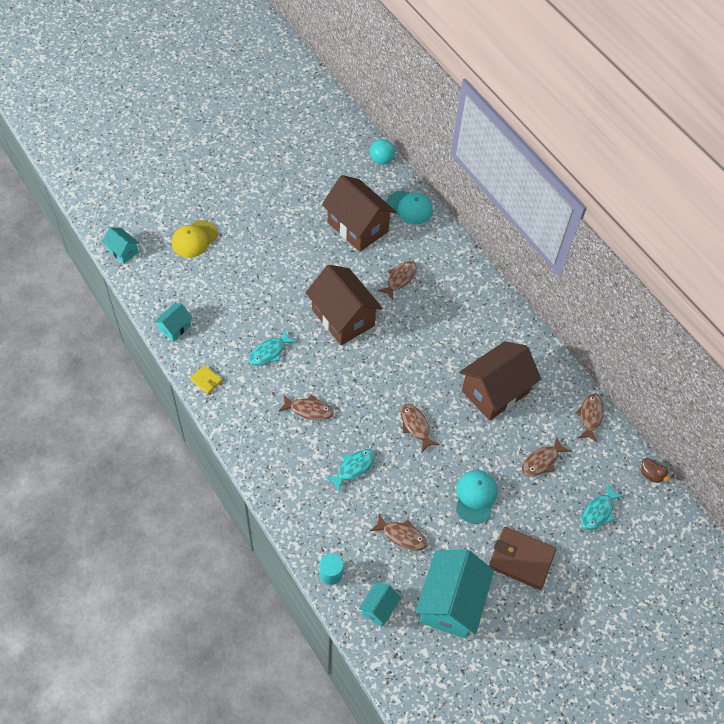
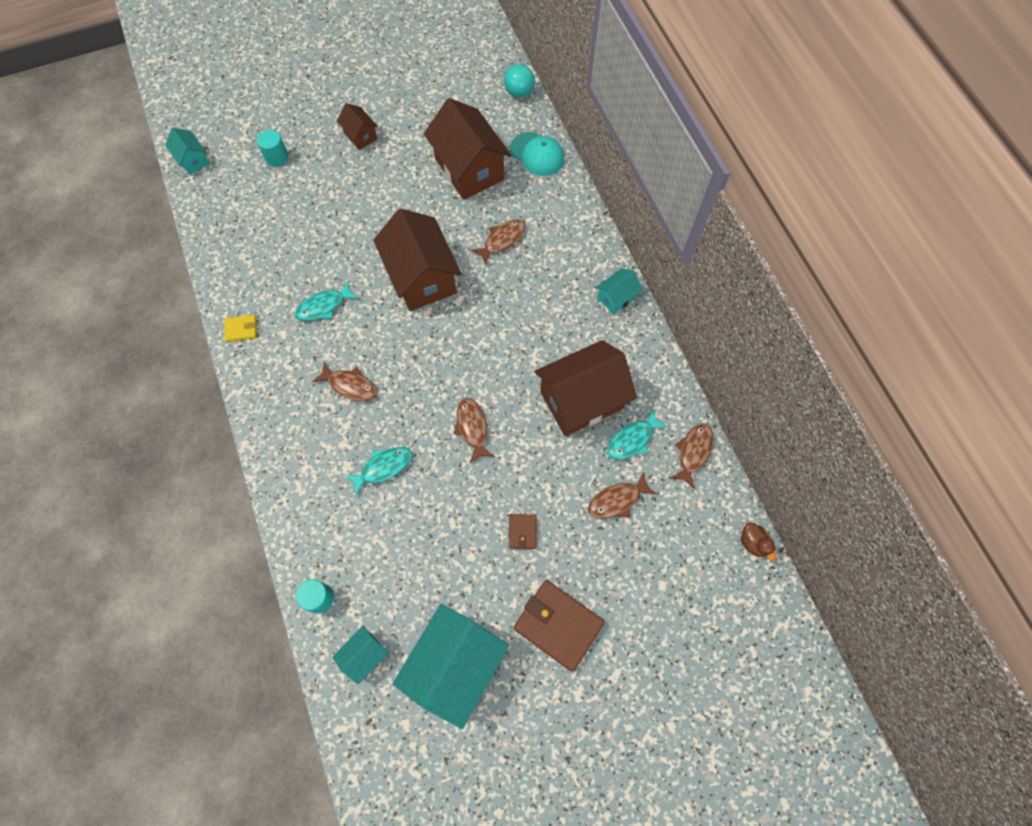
camera: 15 degrees right, 10 degrees up
(175, 328) = (224, 259): turquoise house -> turquoise house (616, 298)
(194, 239) = (276, 157): yellow cap -> turquoise cylinder
(206, 380) = (241, 329): yellow wallet -> yellow wallet turned 60 degrees counterclockwise
(260, 212) = (360, 136): none -> brown house
(402, 536) = (418, 565): brown fish -> none
(475, 497) = (522, 532): turquoise cap -> brown wallet
(598, 512) = (673, 580): turquoise fish -> turquoise fish (632, 440)

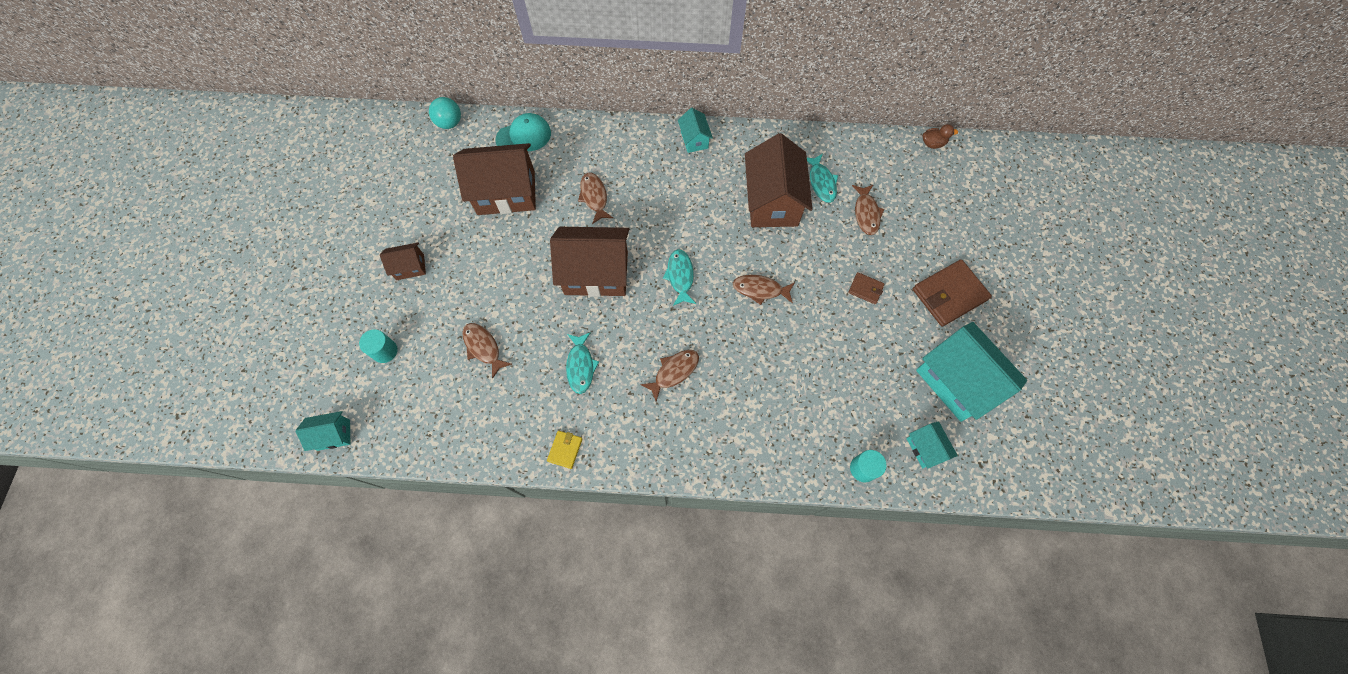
camera: 65 degrees left, 0 degrees up
(383, 468) = (765, 373): turquoise fish -> turquoise fish (680, 276)
(693, 452) = (849, 148): brown fish -> brown fish (483, 348)

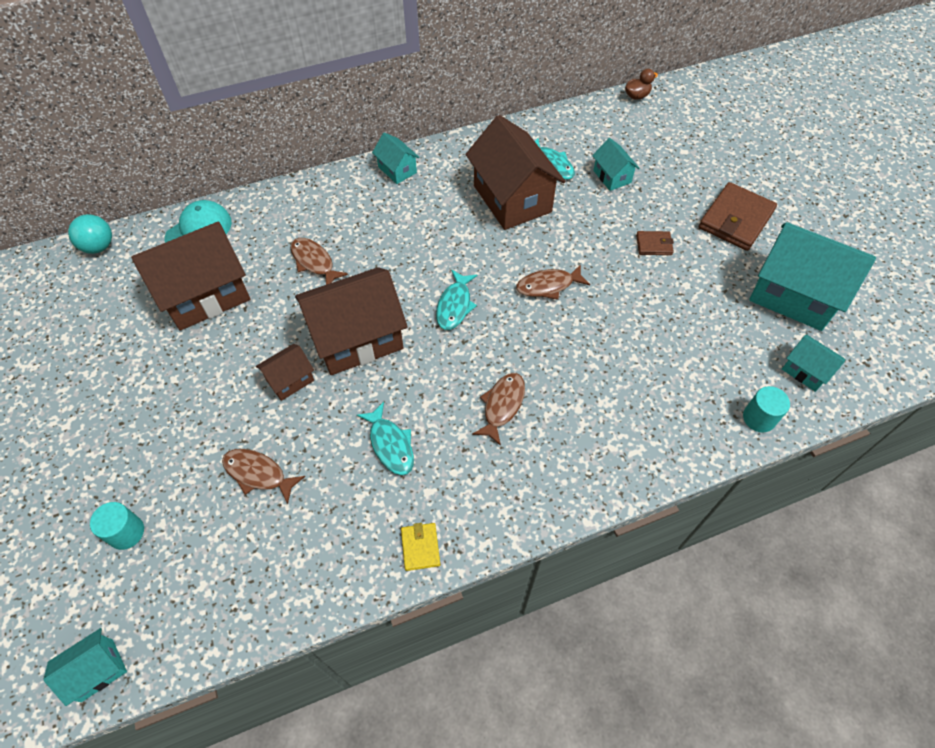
camera: 25 degrees left, 10 degrees down
(410, 267) = (117, 420): brown house -> brown house (290, 380)
(680, 276) = (455, 305): turquoise fish -> turquoise fish turned 135 degrees counterclockwise
(866, 213) = (612, 176): brown fish -> turquoise house

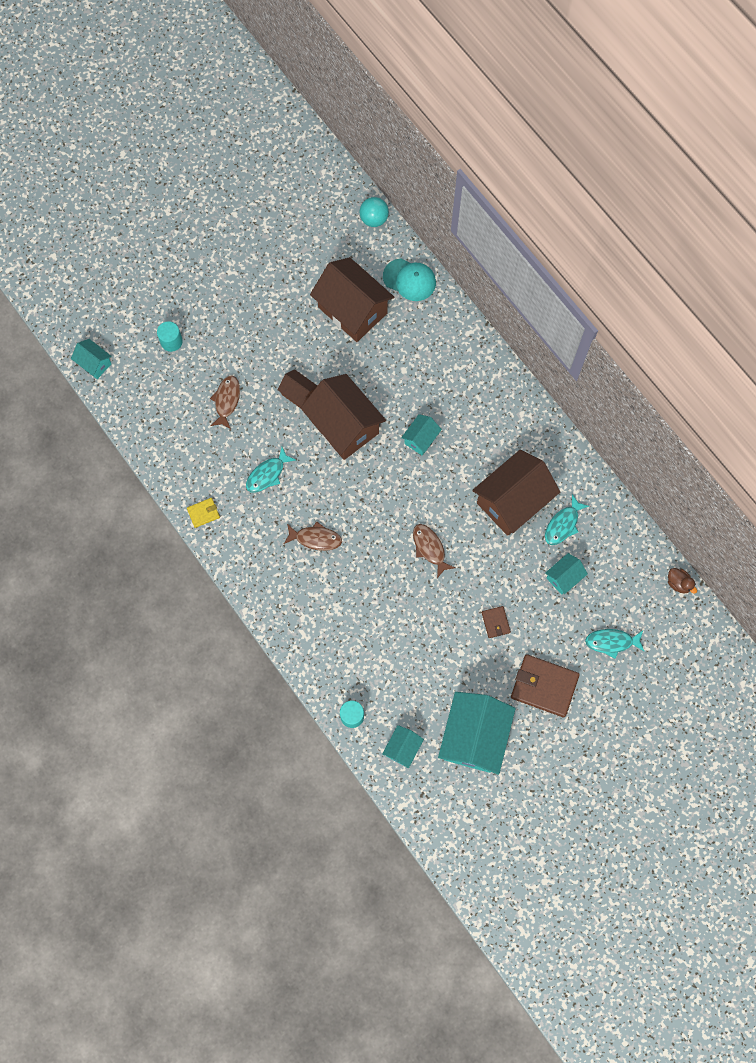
camera: 75 degrees right, 15 degrees up
(314, 262) = (403, 373): brown fish -> none
(397, 170) = (517, 402): turquoise house -> turquoise house (420, 439)
(455, 305) = (391, 485): turquoise fish -> turquoise fish (612, 642)

